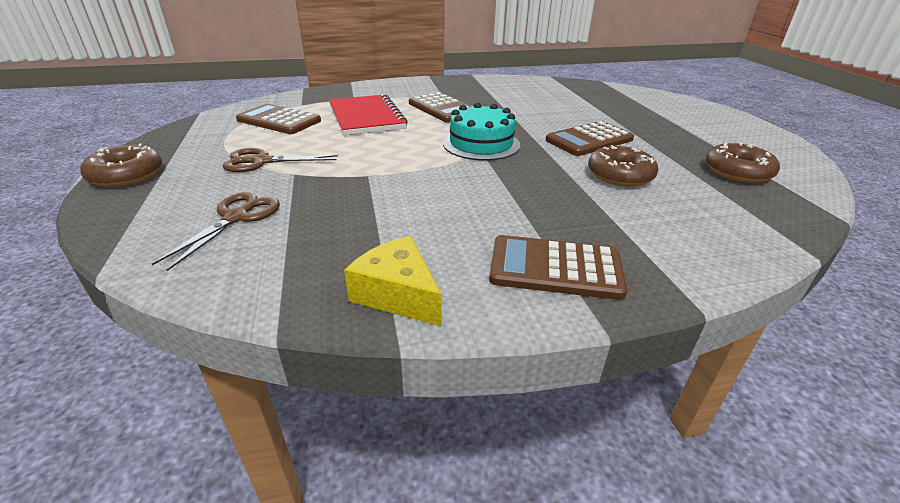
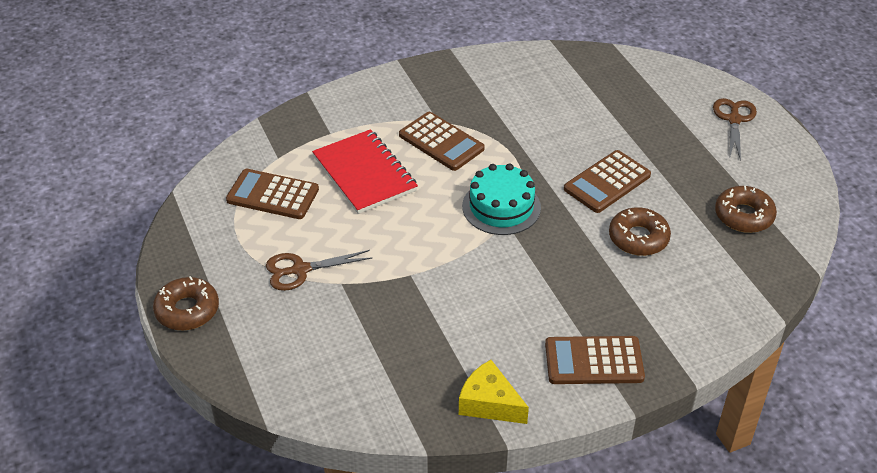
camera: 10 degrees left, 10 degrees up
(236, 218) = (327, 348): brown scissors -> brown scissors (734, 119)

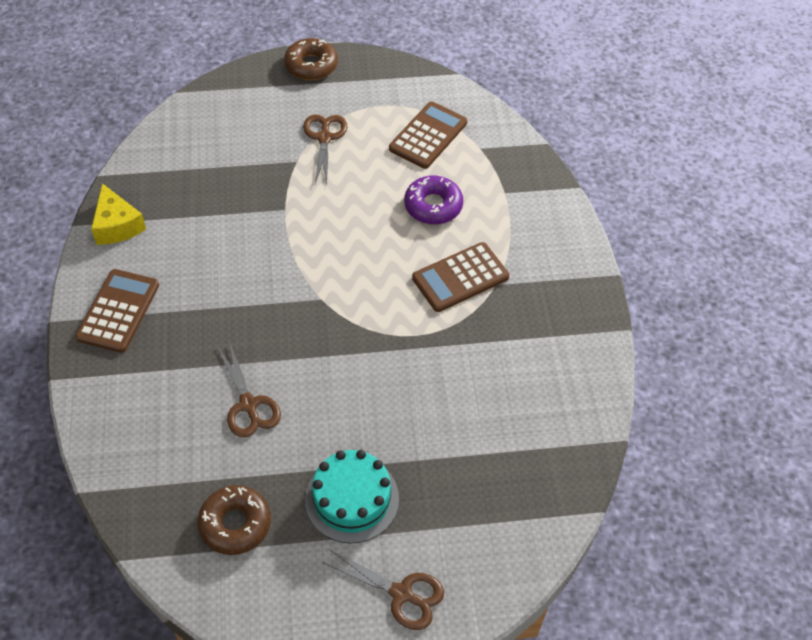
camera: 105 degrees right, 10 degrees up
(365, 174) = (433, 206): red notebook -> purple donut
(489, 403) = (117, 225): yellow cheese -> yellow cheese turned 105 degrees clockwise
(501, 207) = (343, 301): turquoise cake -> turquoise cake (352, 499)
(607, 182) = (342, 407): brown calculator -> none
(638, 238) = (248, 405): brown donut -> brown scissors

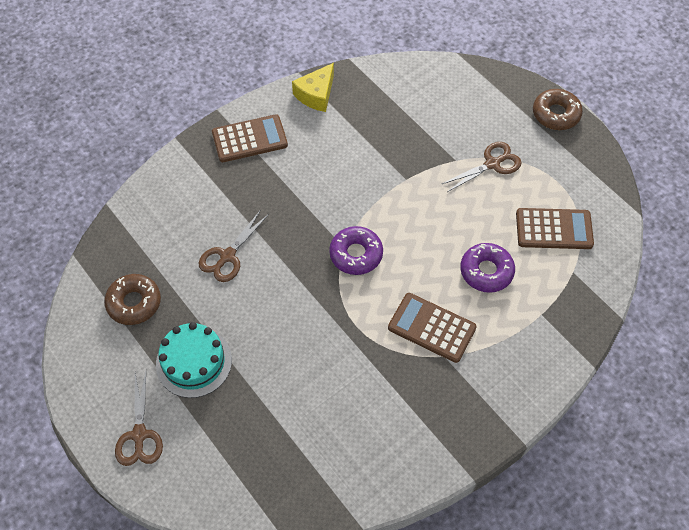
camera: 60 degrees right, 5 degrees up
(336, 293) = (356, 254): none -> purple donut

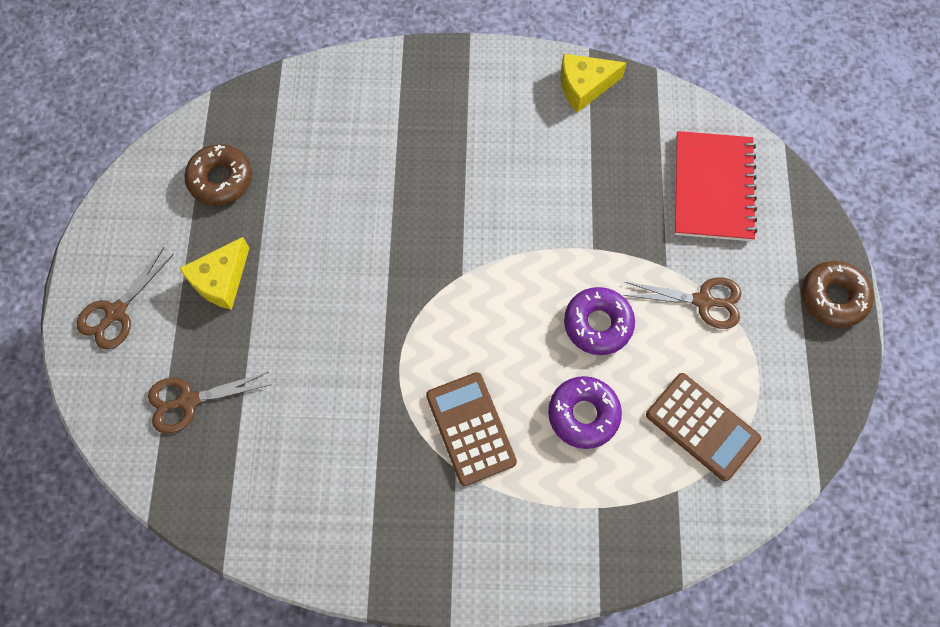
camera: 40 degrees right, 10 degrees up
(194, 362) = (221, 280): turquoise cake -> yellow cheese
(227, 256) = (343, 197): brown scissors -> brown scissors (188, 401)
(249, 139) = (473, 88): brown calculator -> none
(356, 254) = (467, 291): purple donut -> purple donut (598, 324)
(441, 101) = (713, 188): none -> red notebook

